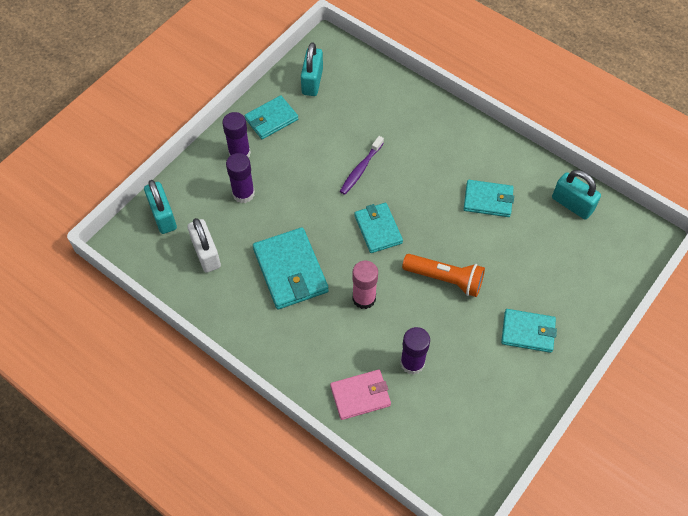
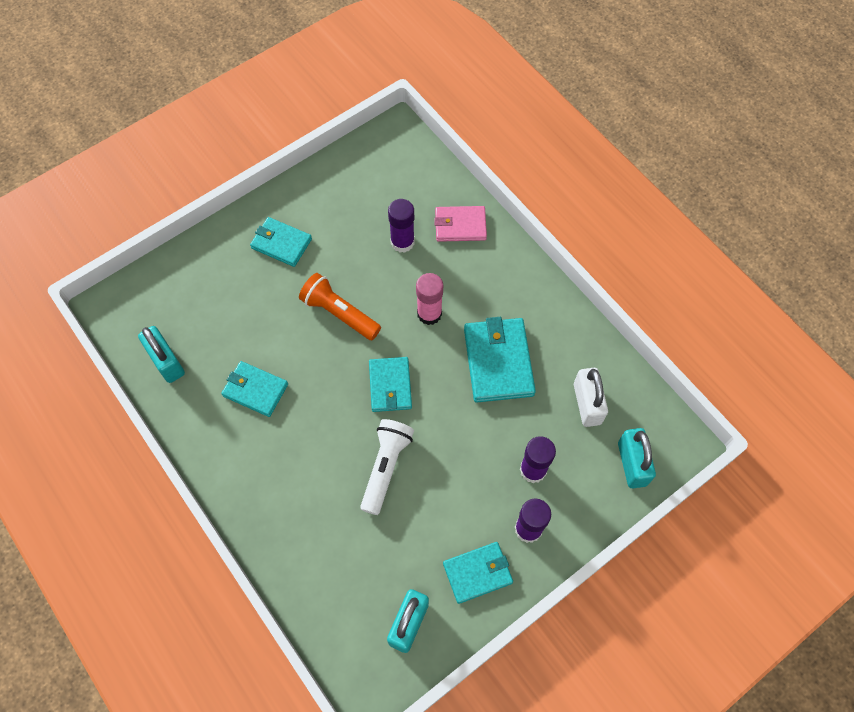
camera: 165 degrees left, 5 degrees up
(360, 169) = (386, 467): purple toothbrush -> white flashlight

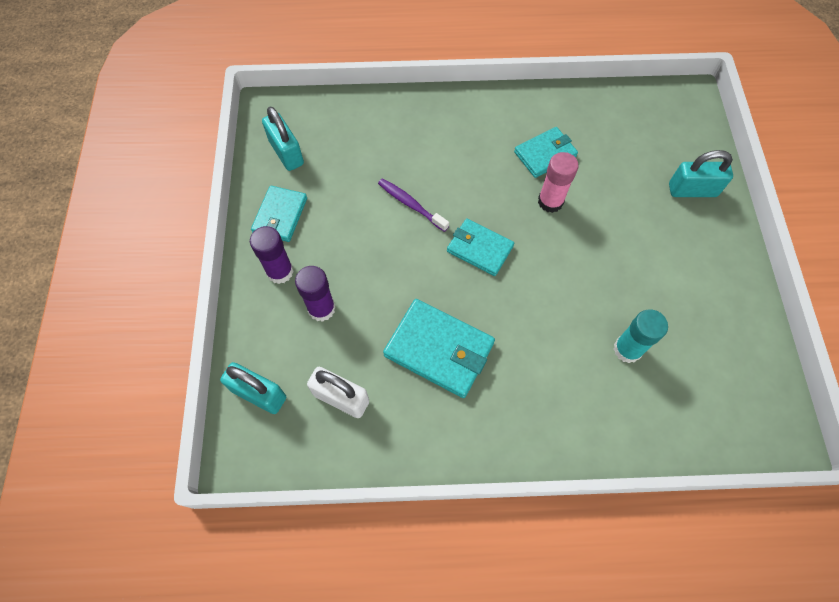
camera: 125 degrees right, 0 degrees up
(166, 361) = (612, 111): turquoise padlock -> turquoise padlock (692, 190)
(281, 243) = (687, 245): turquoise wallet -> none
(339, 313) = (579, 251): orange flashlight -> none
(386, 467) = (411, 204): white flashlight -> purple toothbrush
(402, 242) = (627, 349): purple glue stick -> turquoise glue stick
(429, 313) = (530, 323): pink glue stick -> pink glue stick (550, 201)
(460, 225) = (615, 418): pink wallet -> none

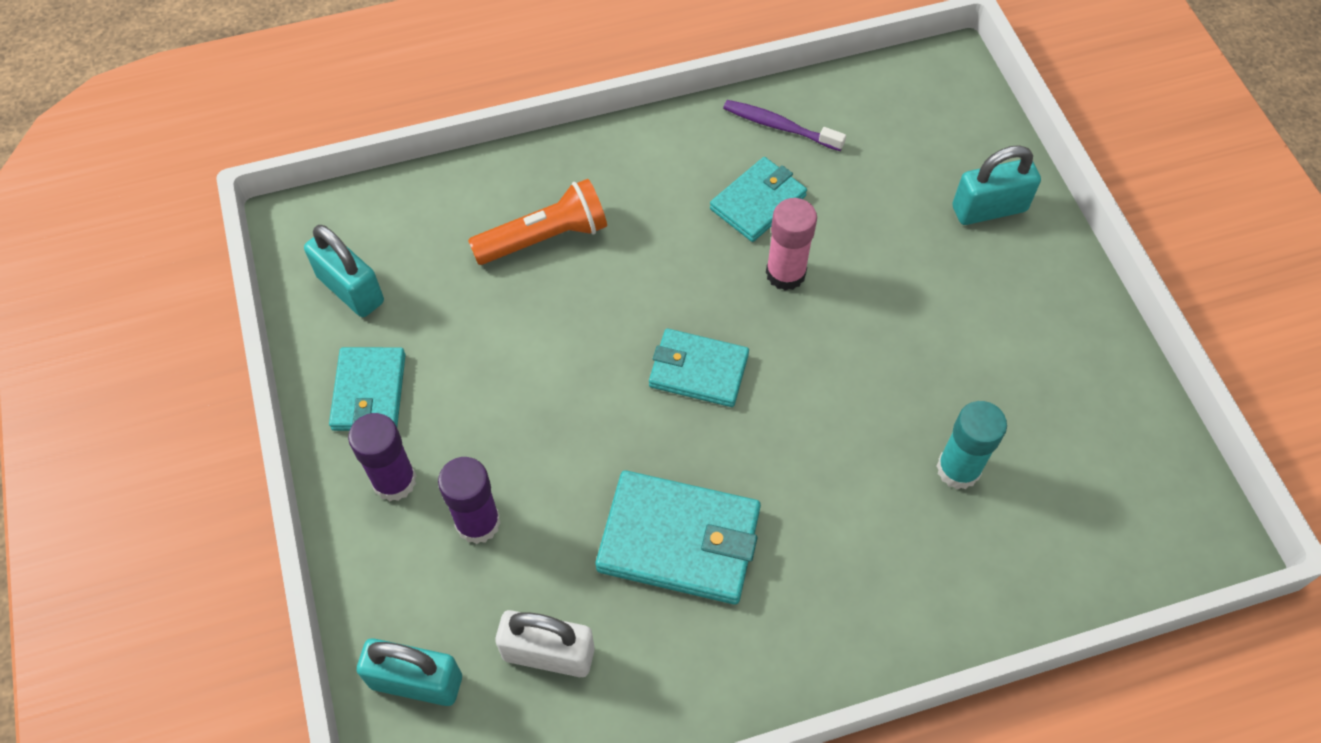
camera: 15 degrees left, 5 degrees down
(408, 147) = (544, 238): none -> orange flashlight
(411, 204) = (573, 326): purple toothbrush -> purple toothbrush (779, 126)

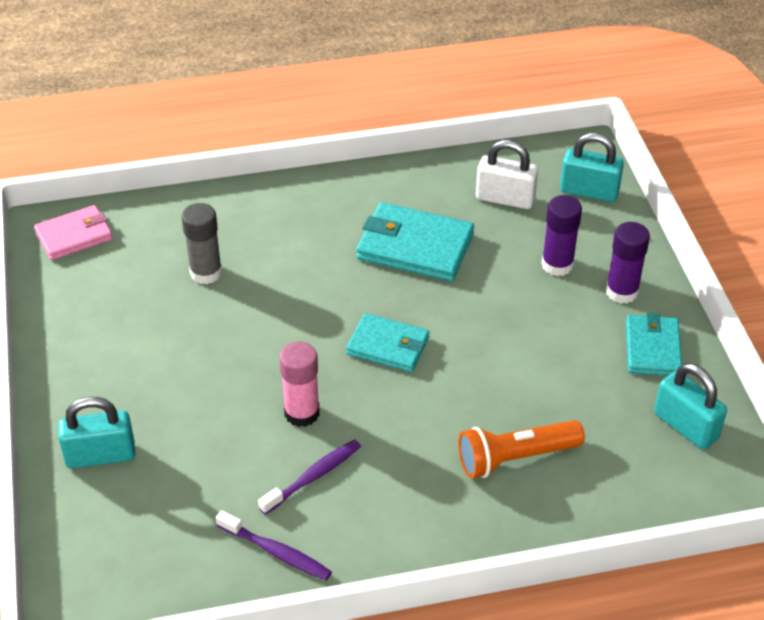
camera: 175 degrees left, 15 degrees down
(758, 202) = (313, 476): turquoise wallet -> purple toothbrush
(958, 469) = (206, 272): turquoise glue stick -> grey glue stick
(1165, 522) = (74, 236): none -> pink wallet

